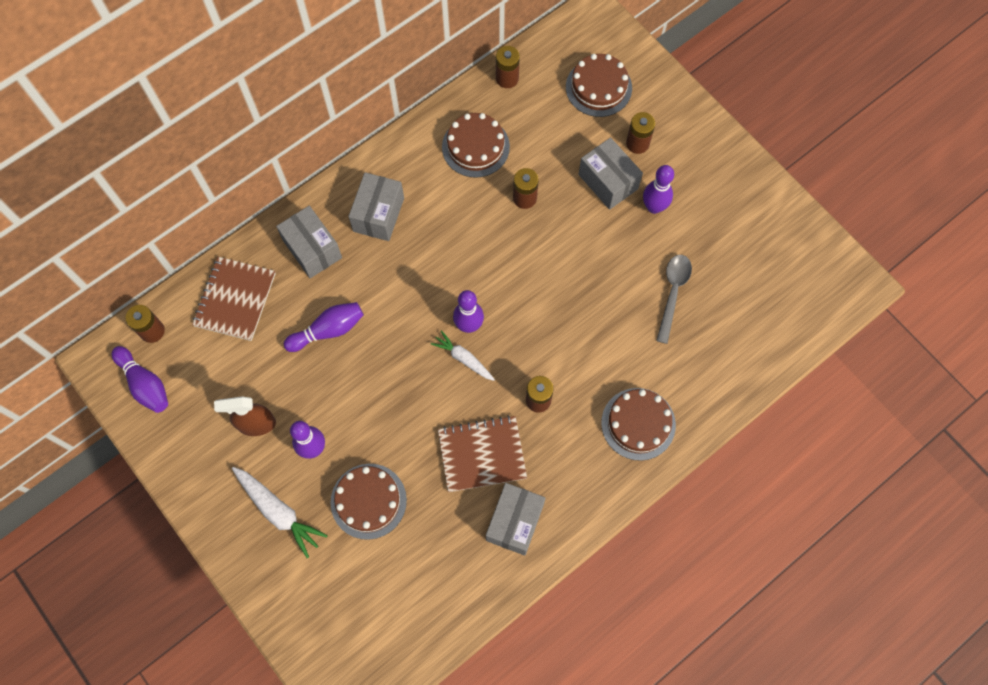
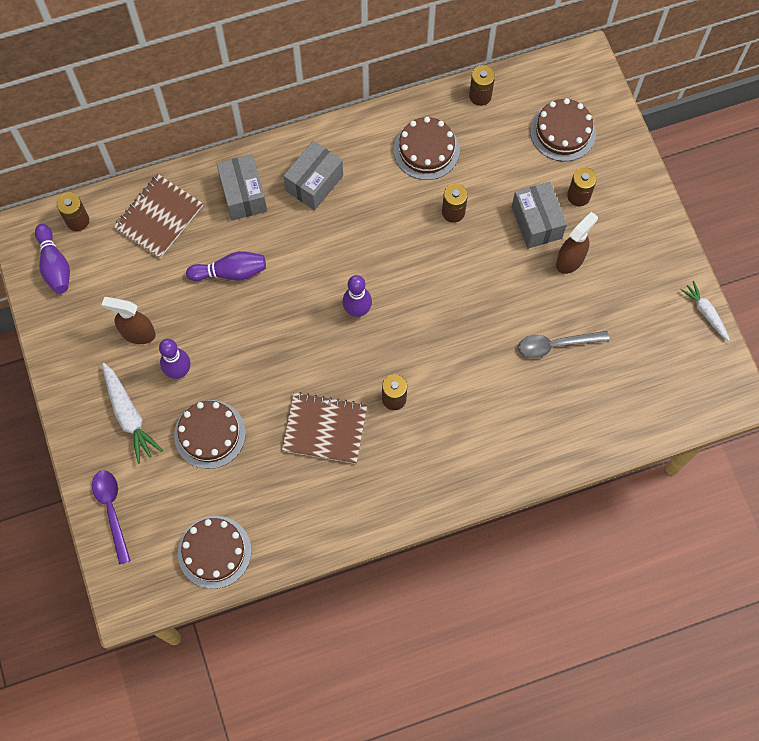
camera: 20 degrees right, 0 degrees up
(297, 616) = (111, 510): none -> purple spoon
(463, 359) = (341, 339): white carrot -> white carrot (705, 313)
(515, 522) = (331, 498): grey box -> none
(638, 424) = (476, 451): brown cake -> brown cake (214, 552)
(654, 207) = (570, 260): purple bowling pin -> brown spray bottle
(673, 293) = (556, 345): grey spoon -> grey spoon turned 135 degrees counterclockwise

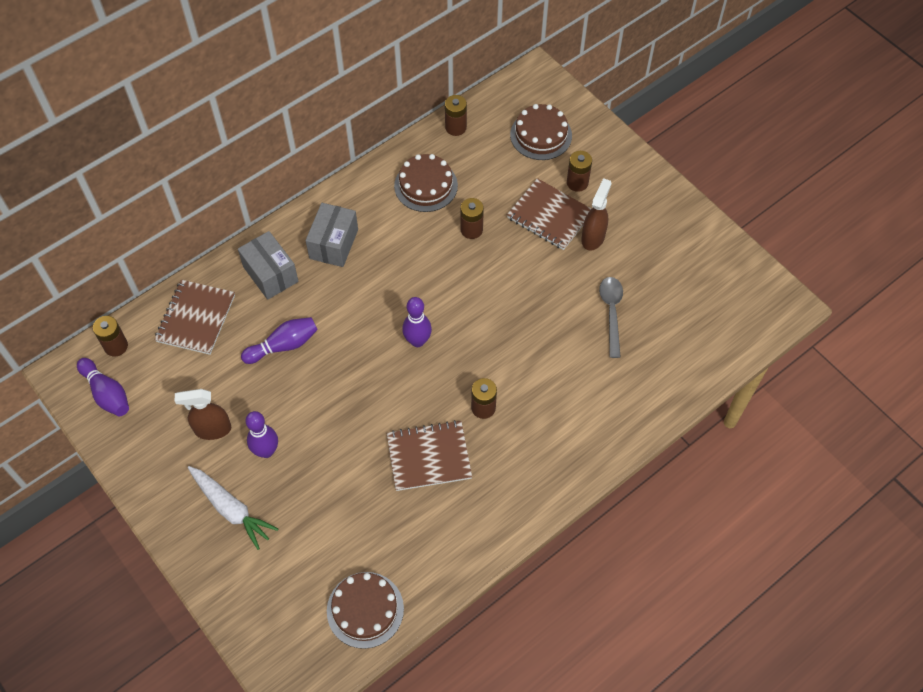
camera: 20 degrees left, 10 degrees down
(111, 510) = (246, 606): purple spoon -> none
(210, 434) = (318, 499): brown cake -> none
(536, 222) = (549, 215): grey box -> brown notebook
(556, 345) = (611, 313): grey spoon -> grey spoon turned 120 degrees clockwise
(705, 313) = (729, 244): white carrot -> none

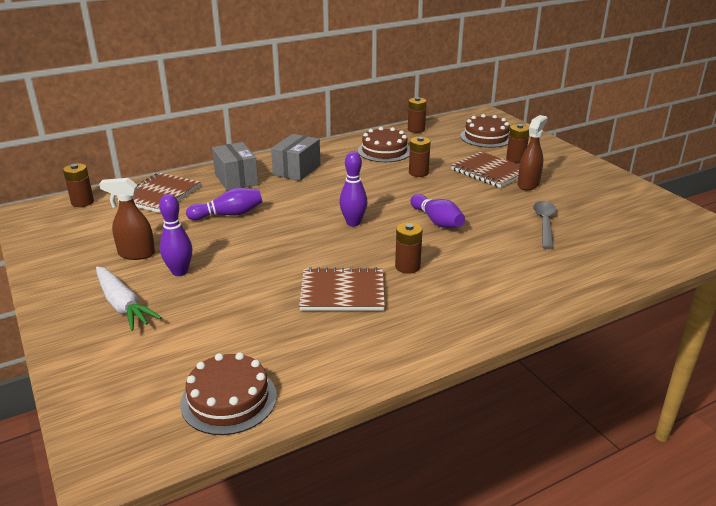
camera: 10 degrees right, 30 degrees down
(107, 393) = (55, 225): purple bowling pin -> purple bowling pin (437, 221)

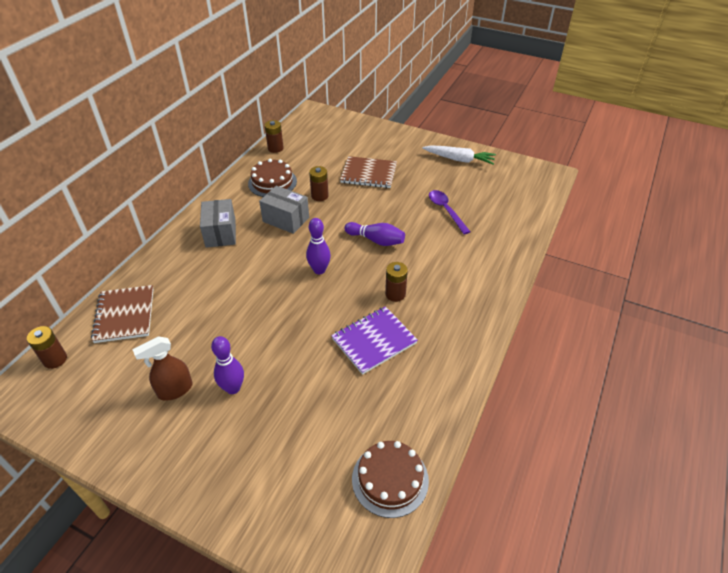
camera: 35 degrees left, 15 degrees up
(123, 305) = (221, 447): white carrot -> white carrot (459, 159)
(228, 214) = (211, 308): purple bowling pin -> none
(236, 179) = (178, 266): grey box -> grey box (286, 219)
(342, 292) = (374, 341): brown notebook -> purple notebook
(486, 137) = (335, 137): brown cake -> none
(515, 159) = (375, 153): brown battery -> none
(528, 184) = (405, 176): brown spray bottle -> none
(544, 224) = (446, 210): grey spoon -> purple spoon

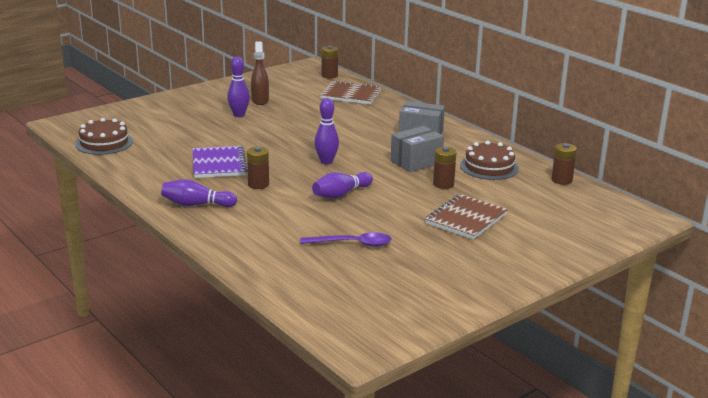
camera: 115 degrees right, 20 degrees down
(459, 159) = (453, 287): white carrot -> none
(462, 316) = (196, 205): none -> purple bowling pin

